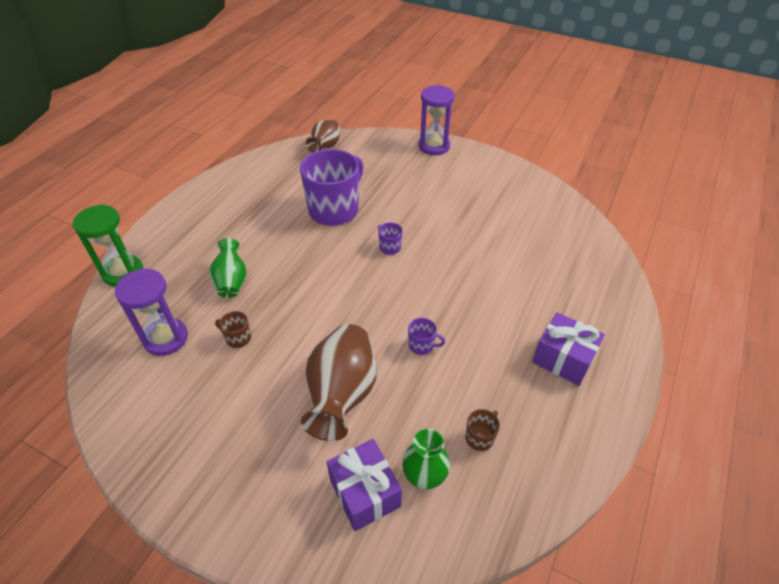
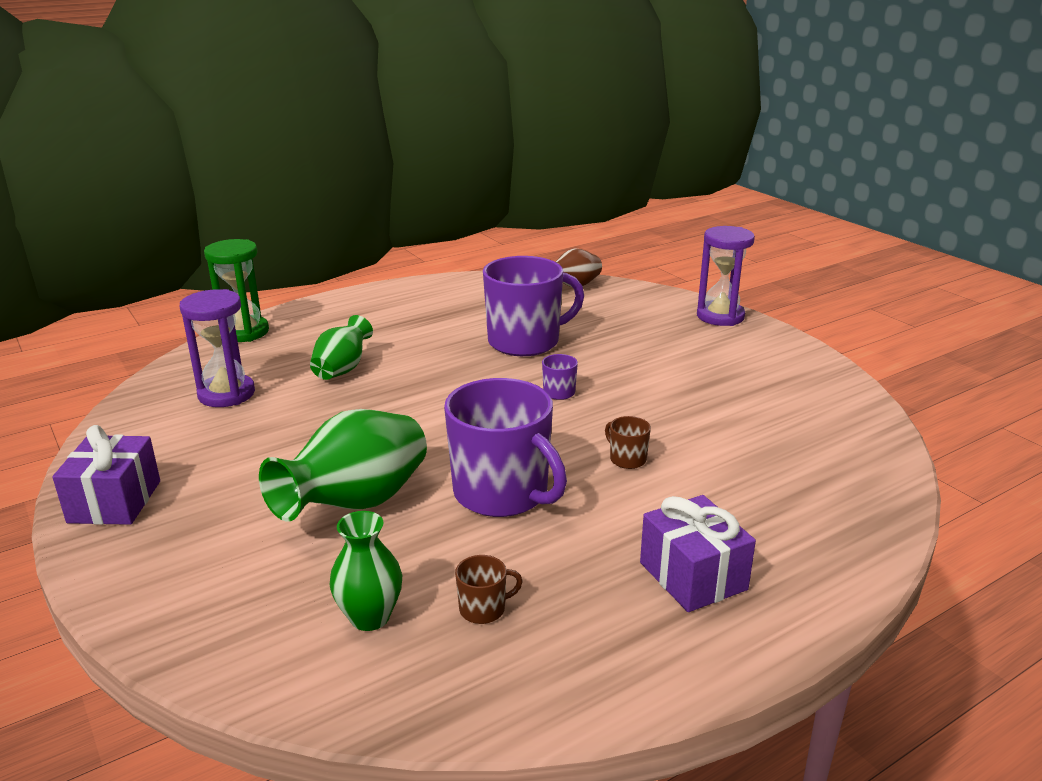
camera: 30 degrees right, 20 degrees down
(238, 338) = (297, 417): brown mug -> brown mug (627, 459)
(342, 394) = (356, 503): brown vase -> green vase
(365, 493) = (284, 601): purple gift -> purple gift (115, 502)
(422, 345) = (502, 493): purple mug -> purple mug, size x2.46

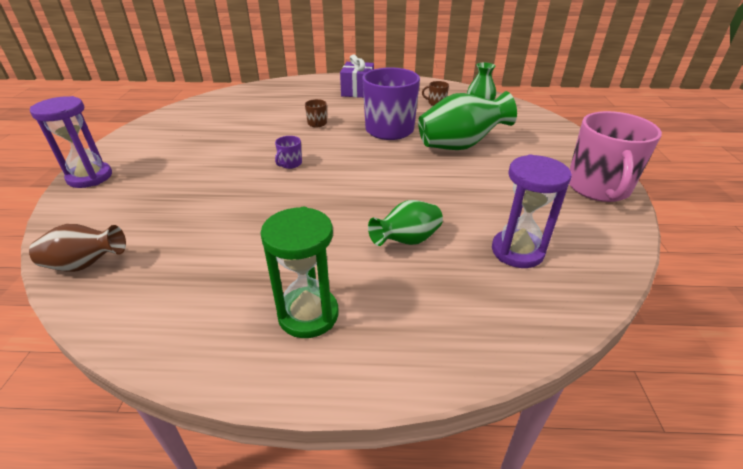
camera: 145 degrees left, 10 degrees up
(115, 502) = (598, 188): purple gift -> pink mug
(244, 332) = (479, 353): green hourglass -> green hourglass (308, 314)
(525, 342) = (243, 210): purple mug -> none

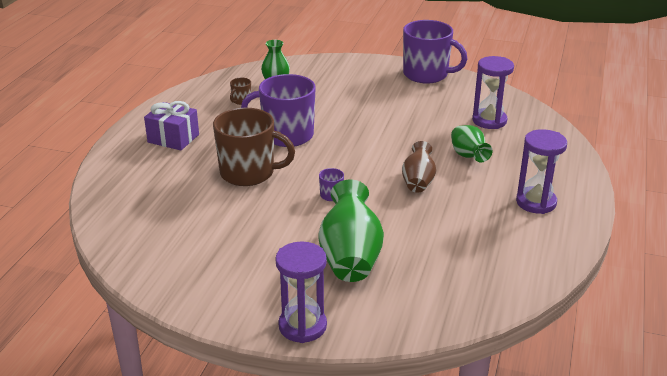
camera: 75 degrees left, 5 degrees down
(86, 264) = (463, 305): brown vase -> brown vase (418, 182)
(308, 314) = (536, 202): green hourglass -> purple hourglass
(317, 124) = (248, 173): brown mug -> brown mug, size x2.46
(460, 146) = (339, 108): green vase -> green vase (350, 258)
(598, 188) = (426, 74): pink mug -> purple mug

